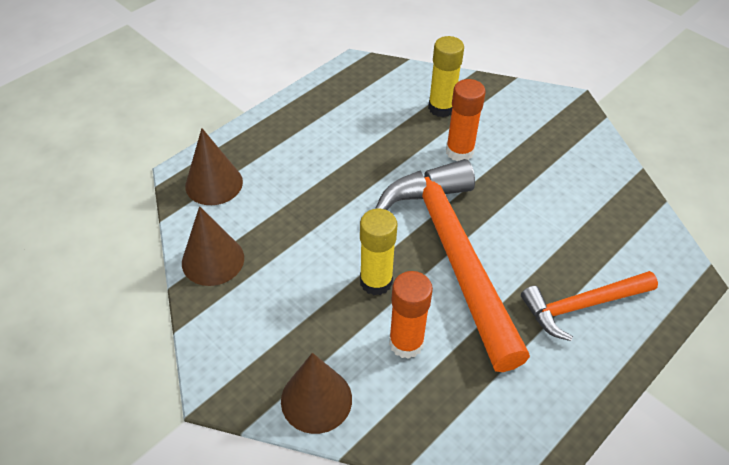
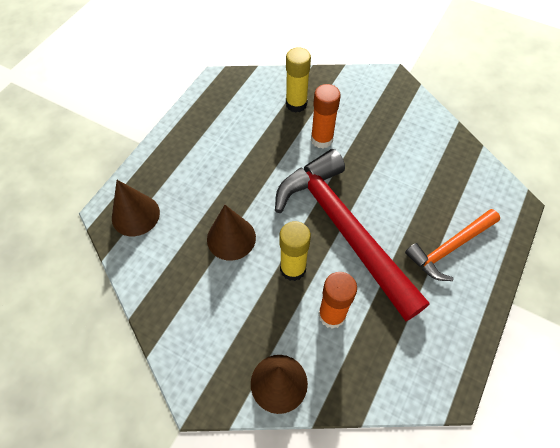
camera: 15 degrees left, 10 degrees up
(213, 260) = (157, 284): brown cone -> brown cone (231, 238)
(453, 254) = (344, 229): orange hammer -> red hammer

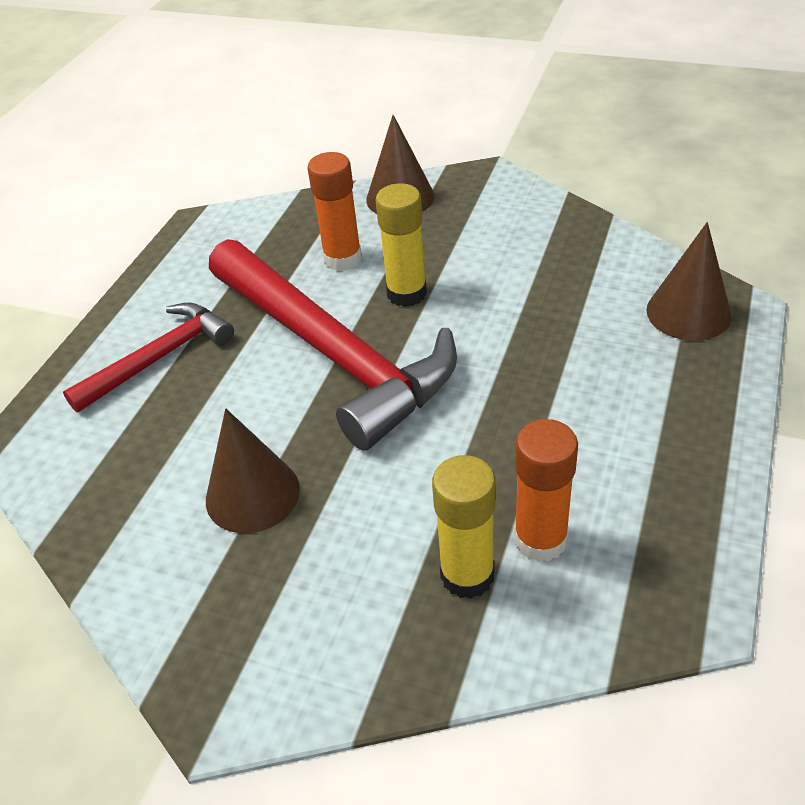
camera: 175 degrees right, 15 degrees down
(231, 238) = (514, 311): brown cone -> brown cone (252, 494)
(321, 139) = (391, 498): orange glue stick -> orange glue stick (540, 540)
(449, 248) = (159, 358): orange hammer -> red hammer

